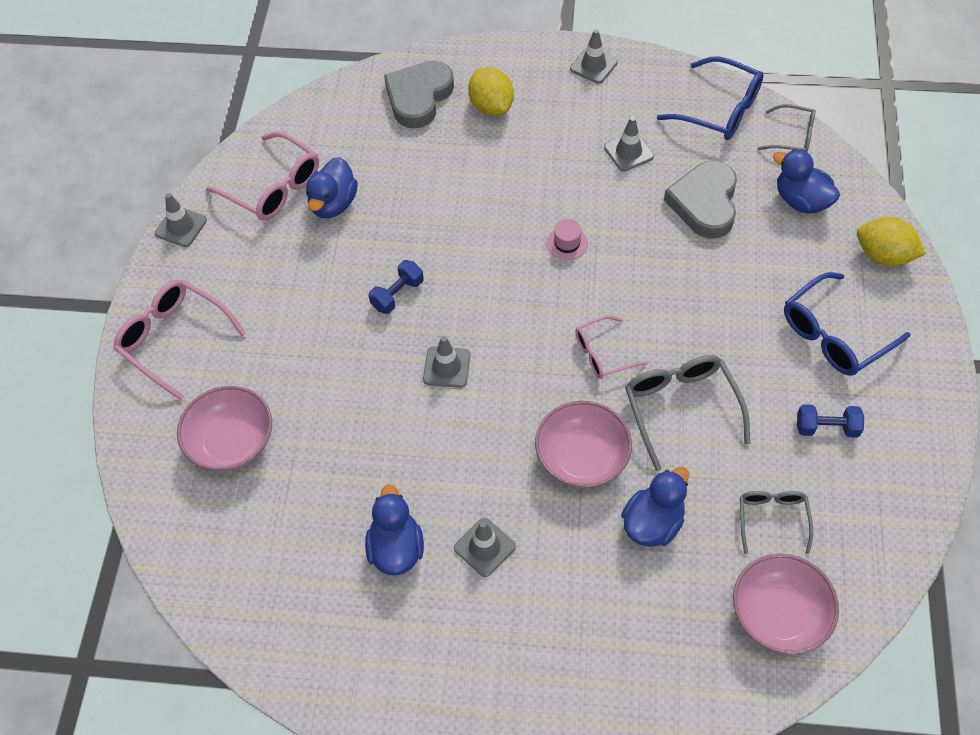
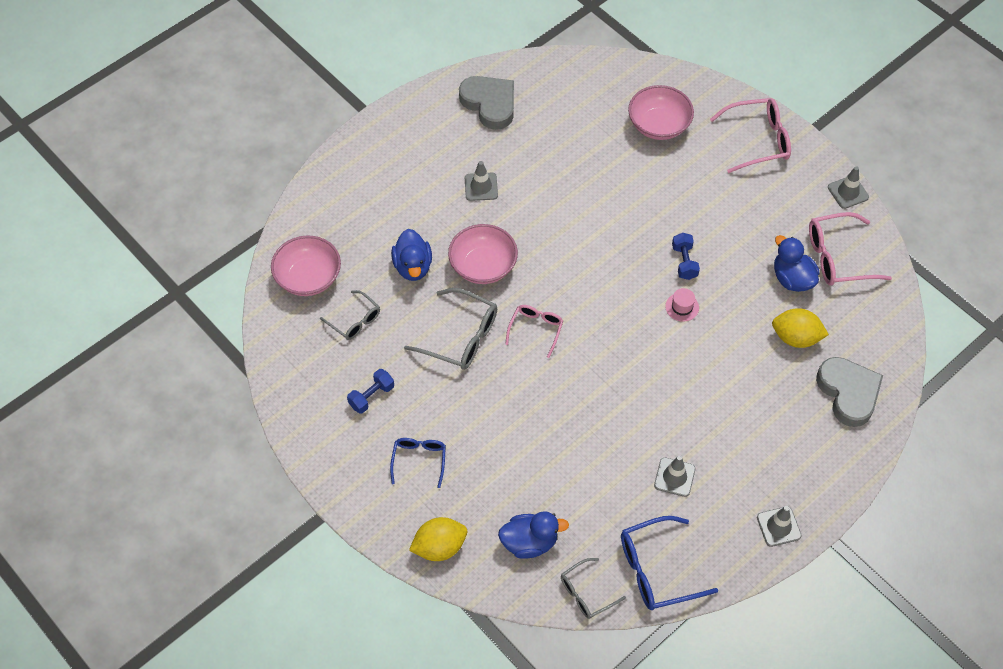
camera: 130 degrees right, 0 degrees up
(396, 548) = (521, 151): blue duck -> none
(446, 367) = (607, 249): grey traffic cone -> none
(491, 106) = (798, 429): yellow lemon -> yellow lemon (796, 338)
(567, 243) = (634, 377): pink hat -> pink hat (682, 307)
(704, 203) = (586, 482): grey heart -> grey heart (489, 104)
(835, 334) = (419, 461): blue glasses -> blue glasses, size x0.61

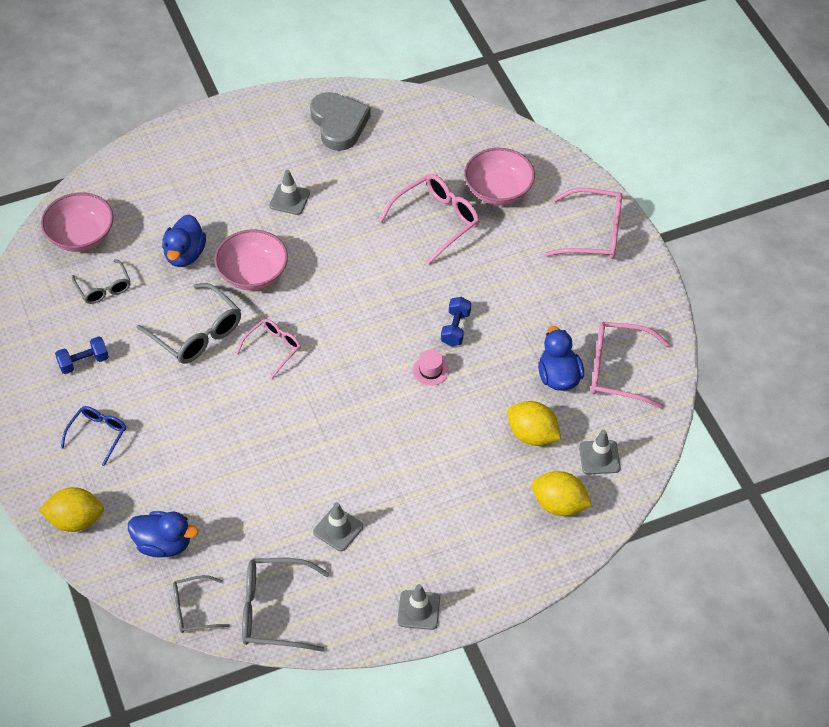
camera: 20 degrees right, 5 degrees down
(619, 169) = (436, 221): none -> pink glasses
(658, 570) = (275, 611): blue glasses -> grey glasses
(848, 192) = (662, 310): grey traffic cone -> grey traffic cone (599, 457)
(848, 393) = (559, 505): grey heart -> yellow lemon

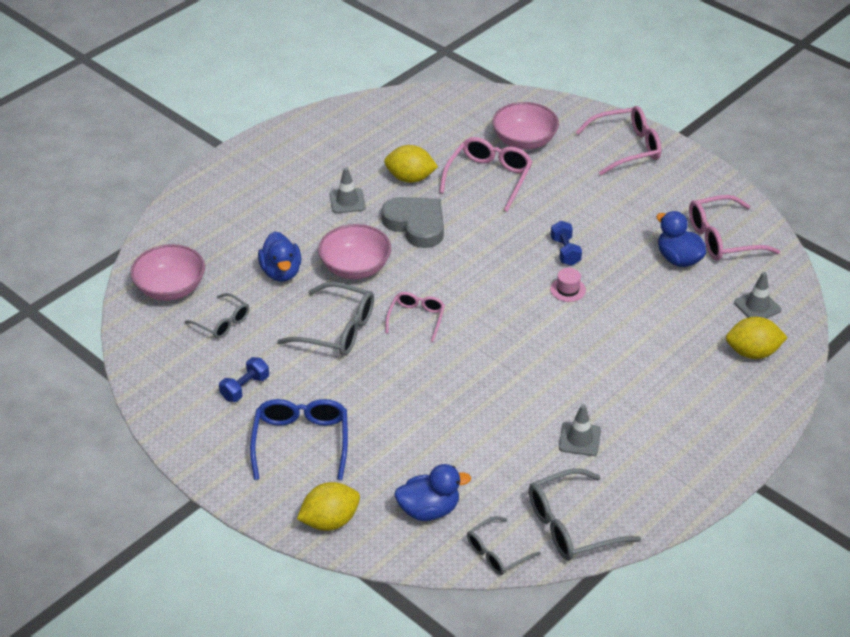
camera: 25 degrees left, 10 degrees down
(97, 435) = (301, 443): blue glasses -> blue glasses, size x1.63
(339, 124) = (350, 133): grey heart -> grey heart (416, 224)
(418, 610) = (697, 476): grey traffic cone -> none
(532, 435) = (690, 309): yellow lemon -> yellow lemon (410, 178)

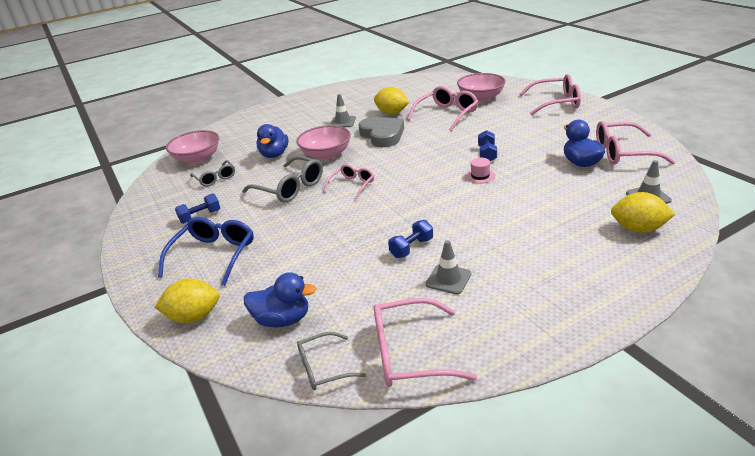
camera: 20 degrees right, 10 degrees down
(526, 404) = (411, 248): none -> blue dumbbell
(572, 525) = (411, 353): grey glasses -> pink glasses

